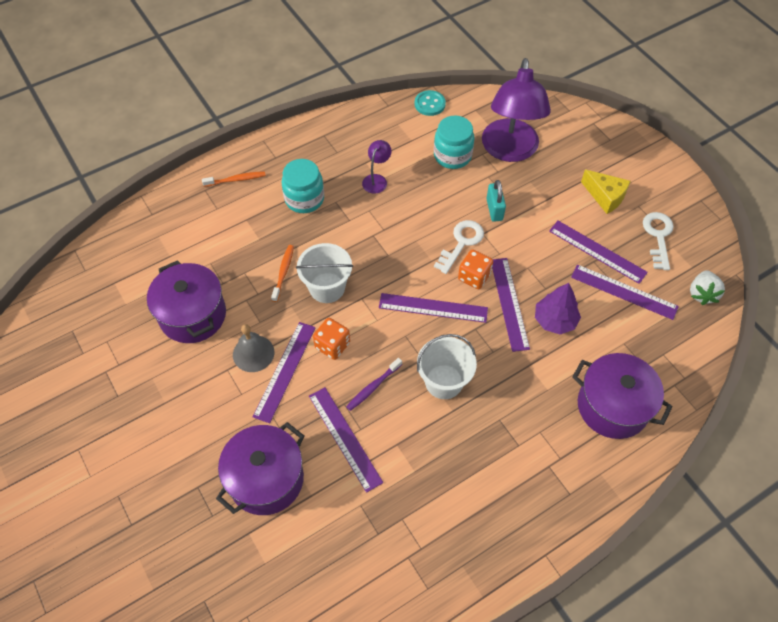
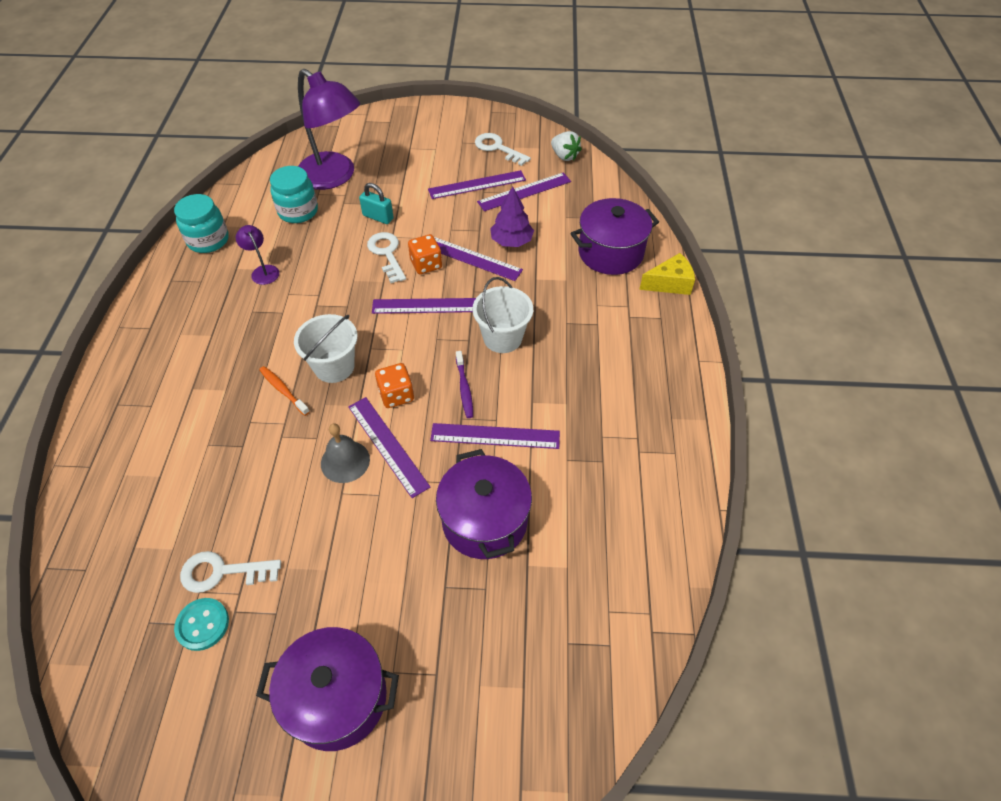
camera: 55 degrees left, 5 degrees down
(126, 344) = (222, 572): none -> white key
(193, 315) = (251, 491): purple pot -> purple pot (337, 698)
(236, 180) = (137, 372): orange toothbrush -> none
(304, 199) = (222, 331): turquoise jar -> turquoise jar (208, 240)
(429, 104) = (230, 195): turquoise button -> turquoise button (202, 625)
(433, 308) = (428, 306): purple ruler -> purple ruler turned 45 degrees clockwise
(605, 197) = (435, 153): yellow cheese -> yellow cheese (670, 283)

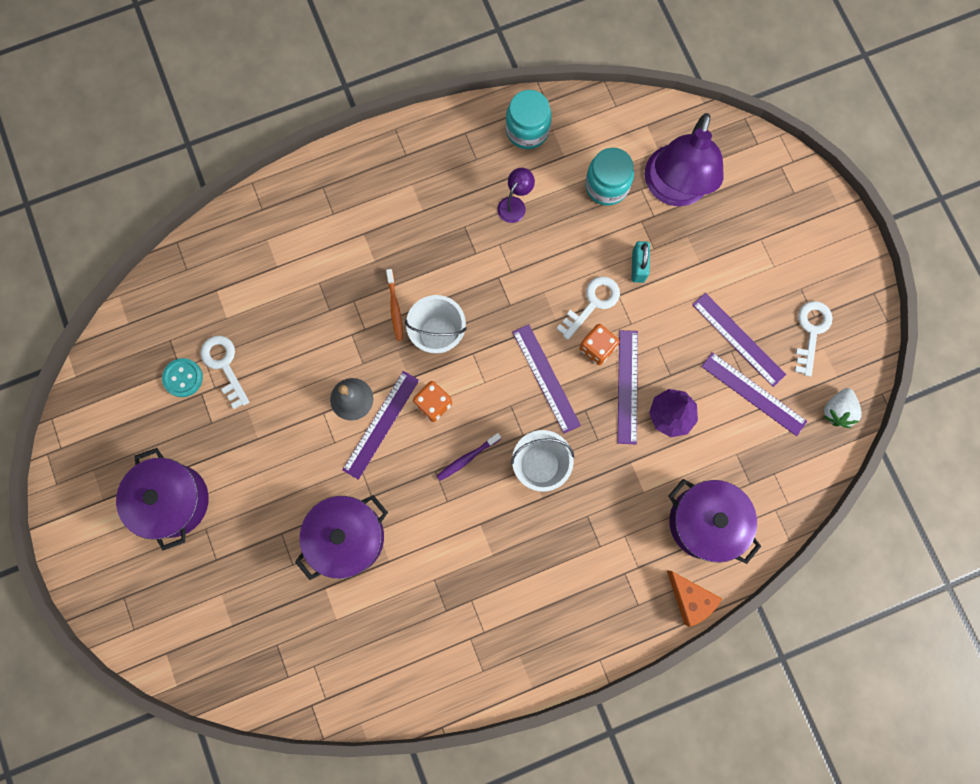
camera: 65 degrees right, 25 degrees up
(283, 390) = (395, 308): orange toothbrush -> orange toothbrush turned 150 degrees clockwise
(495, 436) = (429, 508): purple ruler -> none
(670, 283) = (690, 598): yellow cheese -> orange cheese

